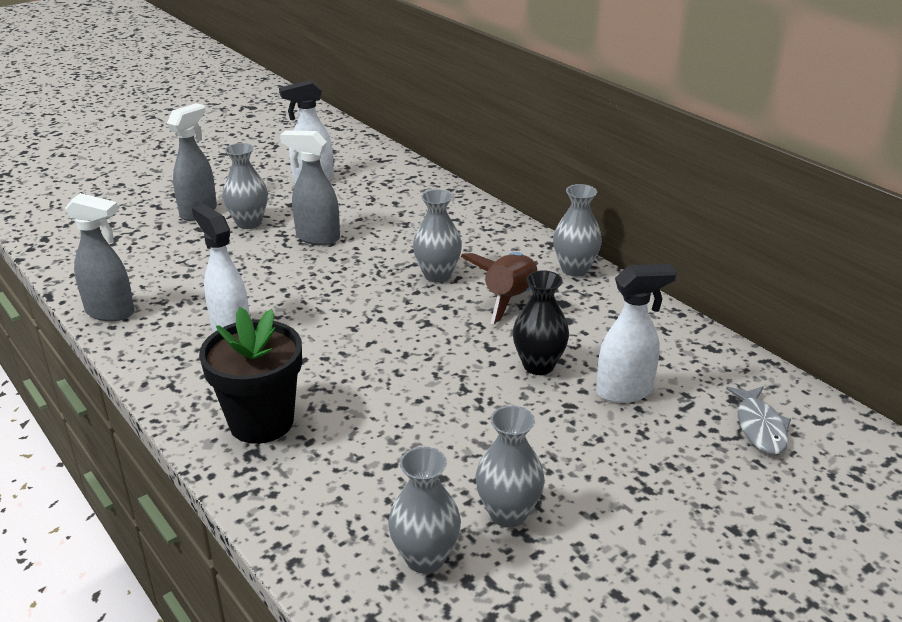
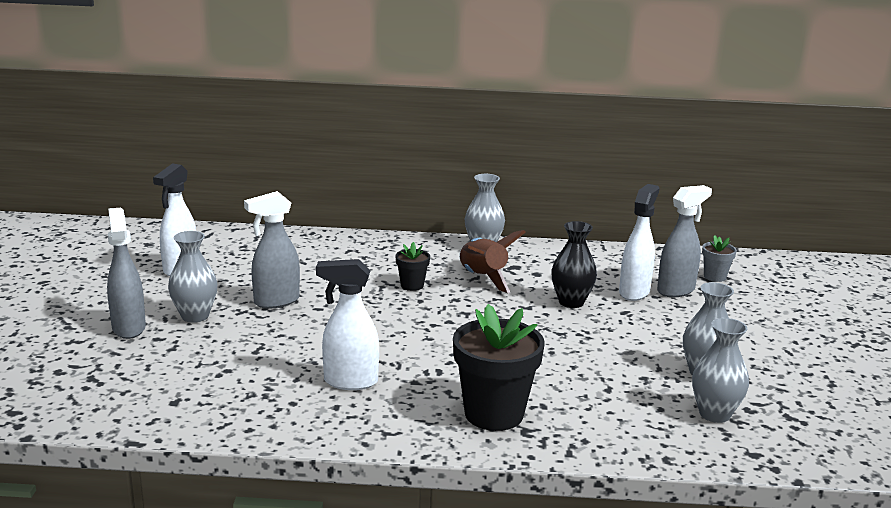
camera: 50 degrees left, 10 degrees down
(111, 312) = (224, 422): grey spray bottle -> grey spray bottle (676, 290)
(437, 275) = (412, 285): grey vase -> black flower pot
(759, 427) = (714, 277): grey fish -> grey flower pot

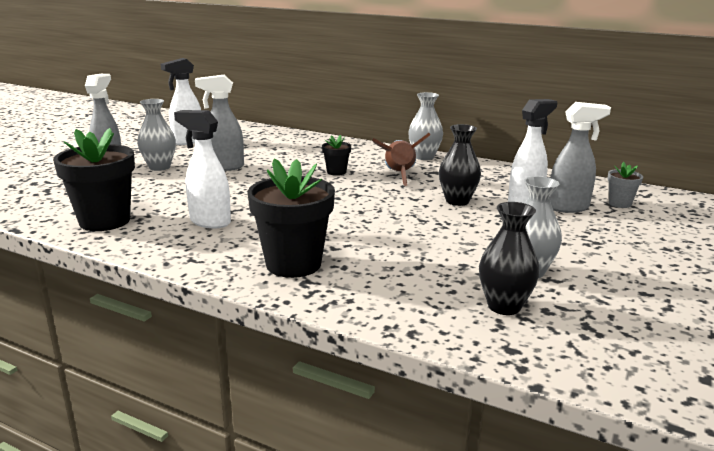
camera: 25 degrees right, 0 degrees up
(228, 407) = (105, 221): none -> black flower pot
(714, 414) = (504, 306): grey vase -> black vase

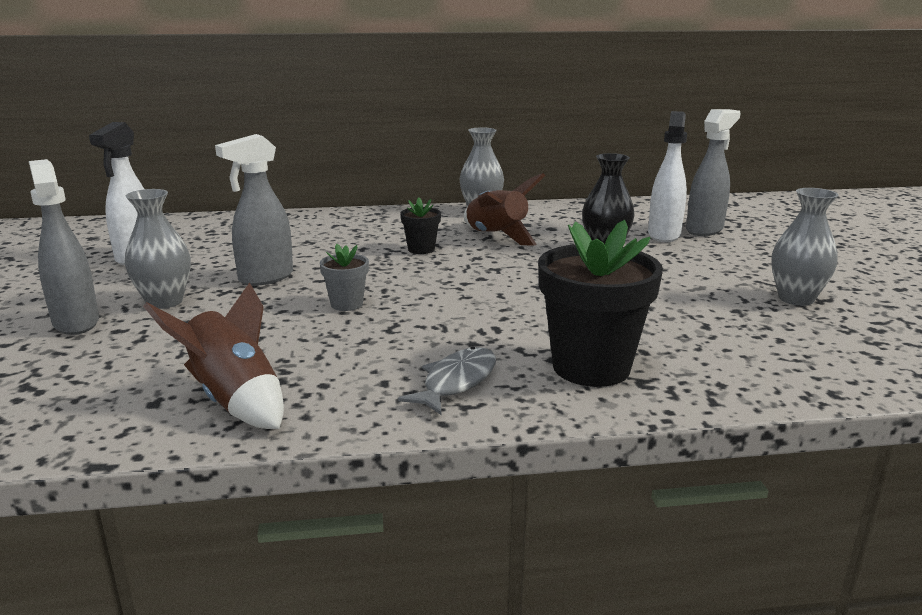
camera: 35 degrees left, 0 degrees up
(105, 221) = (234, 400): black flower pot -> brown rocket
(209, 222) = (390, 352): white spray bottle -> none
(210, 247) = (456, 382): none -> grey fish
(504, 306) = (844, 338): black vase -> none
(619, 204) = (732, 216): grey flower pot -> grey flower pot (346, 304)

